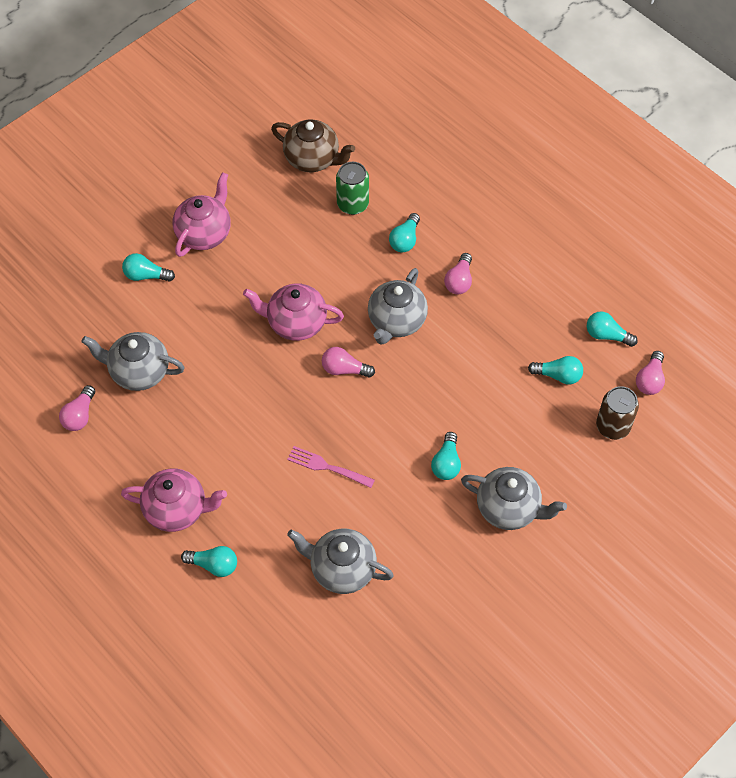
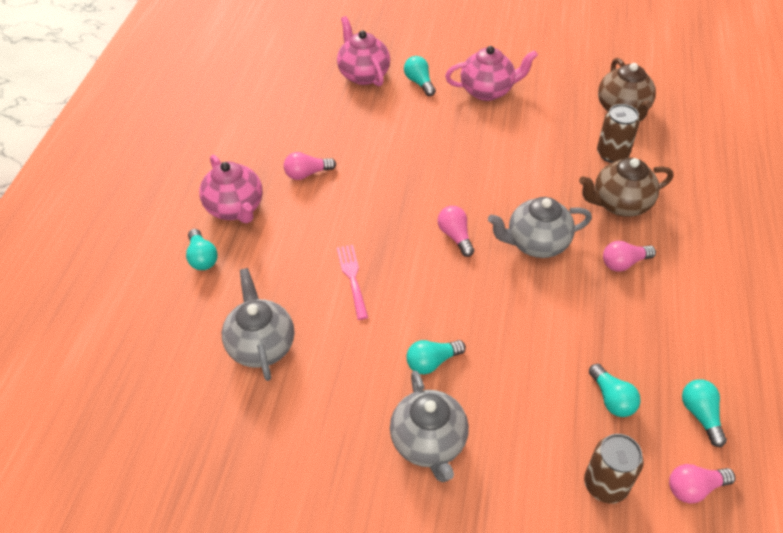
camera: 55 degrees right, 10 degrees down
(80, 415) = (271, 114): pink light bulb -> pink light bulb (307, 174)
(138, 372) = (335, 123): grey teapot -> none
(295, 323) = (466, 182): pink teapot -> pink teapot (363, 74)
(352, 204) = (612, 154): green can -> brown can
(405, 240) = (619, 204): turquoise light bulb -> brown teapot

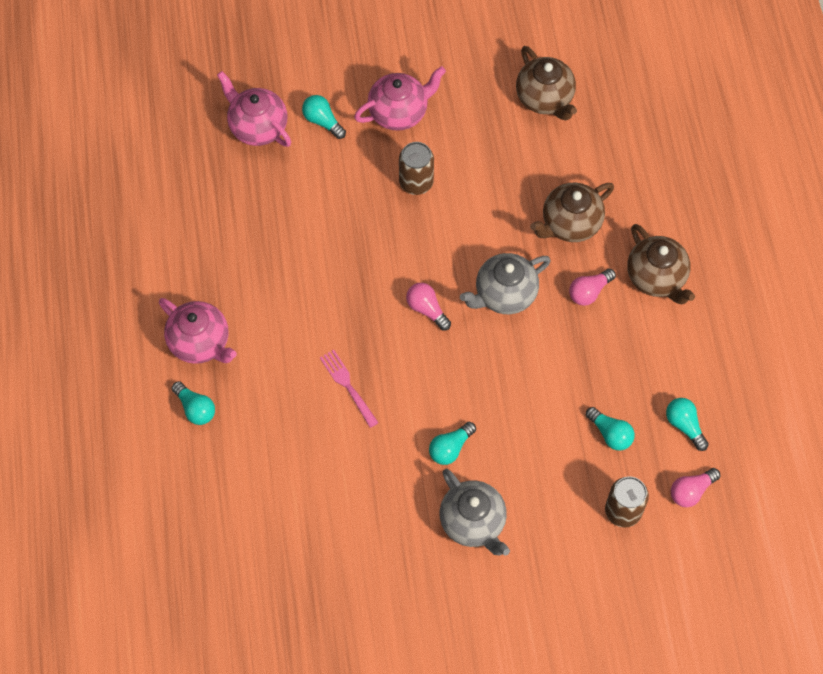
camera: 20 degrees left, 15 degrees up
(261, 345) = (294, 481): grey teapot -> none
(307, 174) = (253, 279): pink light bulb -> none
(612, 154) = (548, 162): brown can -> brown can (416, 182)
(698, 269) = (656, 278): none -> brown teapot

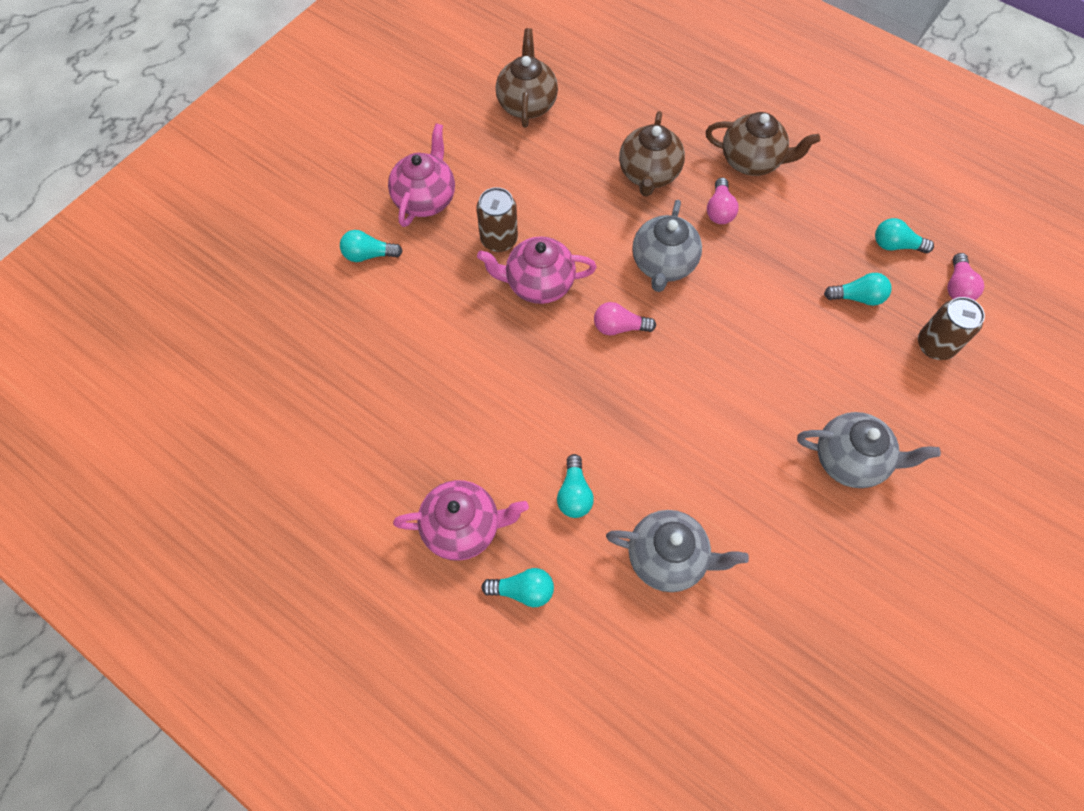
camera: 45 degrees left, 0 degrees up
(257, 127) = (316, 304): pink teapot -> pink teapot (538, 284)
(295, 469) = (668, 558): none -> grey teapot
(348, 386) = (629, 445): pink fork -> none
(450, 448) = (764, 418): turquoise light bulb -> turquoise light bulb (574, 494)
(545, 99) = (527, 104): brown teapot -> brown teapot turned 105 degrees counterclockwise

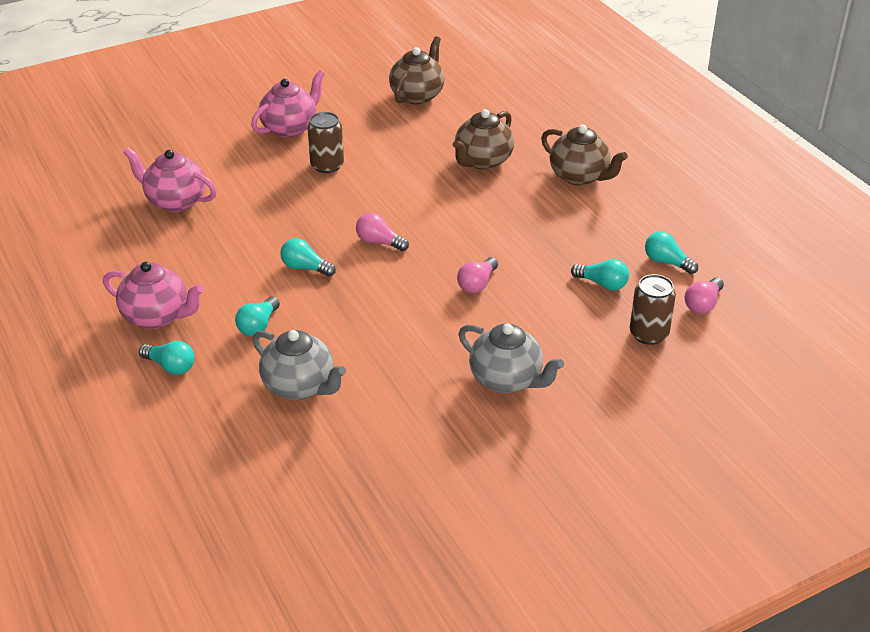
camera: 25 degrees right, 25 degrees down
(369, 255) = (220, 147): turquoise light bulb -> turquoise light bulb (305, 268)
(538, 284) = (335, 199): pink teapot -> pink teapot (175, 201)
(663, 264) = (448, 216): grey teapot -> none
(719, 210) = (525, 198): pink light bulb -> pink light bulb (477, 284)

